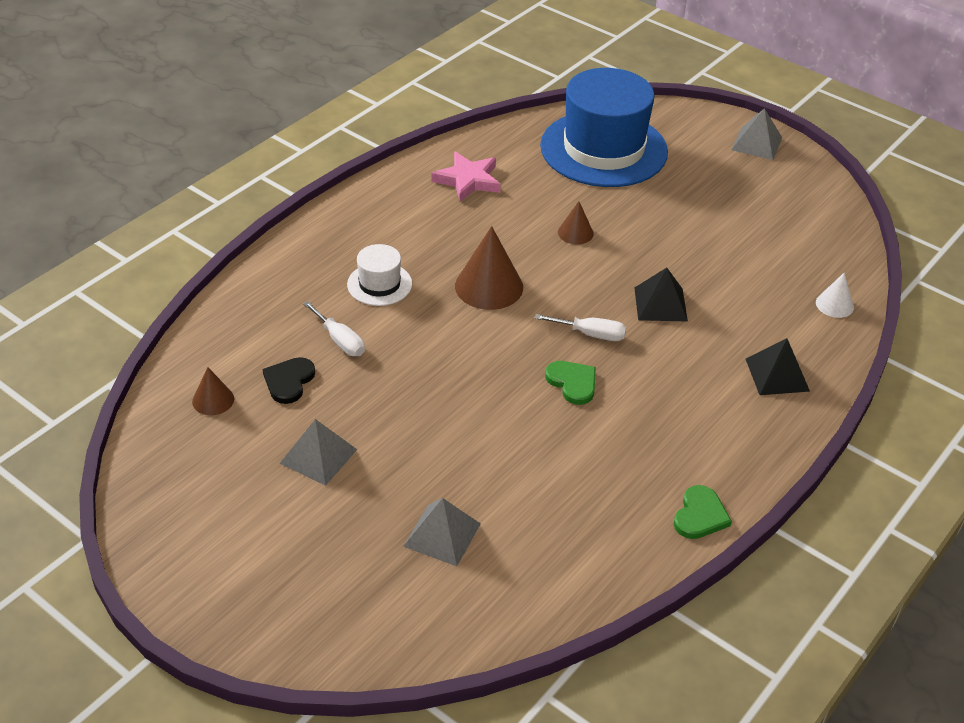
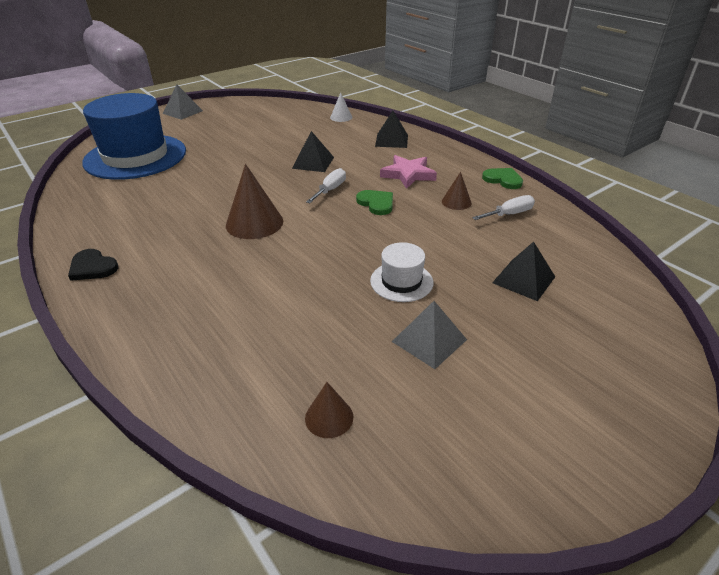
camera: 75 degrees left, 5 degrees down
(289, 381) = (321, 351): black heart -> black heart (92, 267)
(340, 341) = (279, 310): white screwdriver -> white screwdriver (509, 214)
(379, 284) = (214, 278): white hat -> white hat (401, 281)
(442, 535) = (524, 279): grey pyramid -> black pyramid
(468, 180) = (113, 215): pink star -> pink star (408, 174)
(572, 383) = (376, 203): green heart -> green heart turned 75 degrees clockwise
(575, 233) = (219, 180): brown cone -> brown cone (456, 202)

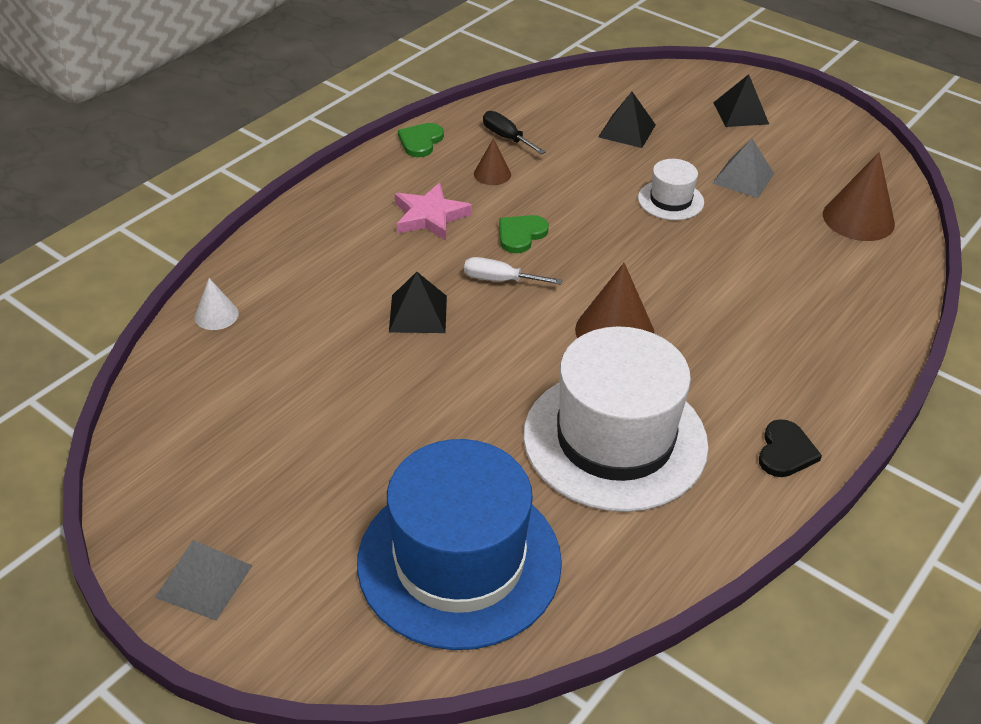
camera: 105 degrees left, 5 degrees up
(165, 206) = (615, 439): none -> white hat
(329, 417) = (858, 219): brown cone -> brown cone, size x1.82
(391, 140) = (314, 243): black pyramid -> black pyramid (741, 113)
(509, 214) = (506, 137): white screwdriver -> black screwdriver

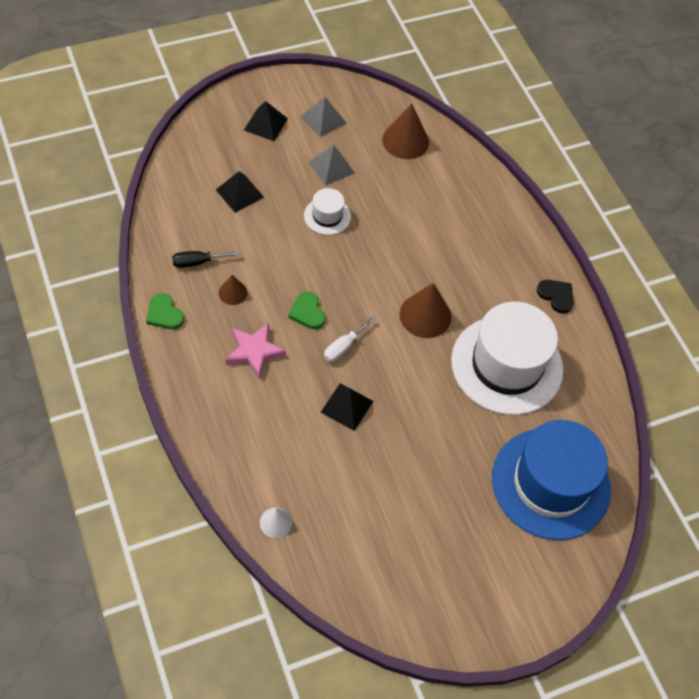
camera: 65 degrees left, 15 degrees up
(204, 581) = (501, 616): grey pyramid -> grey pyramid (323, 119)

